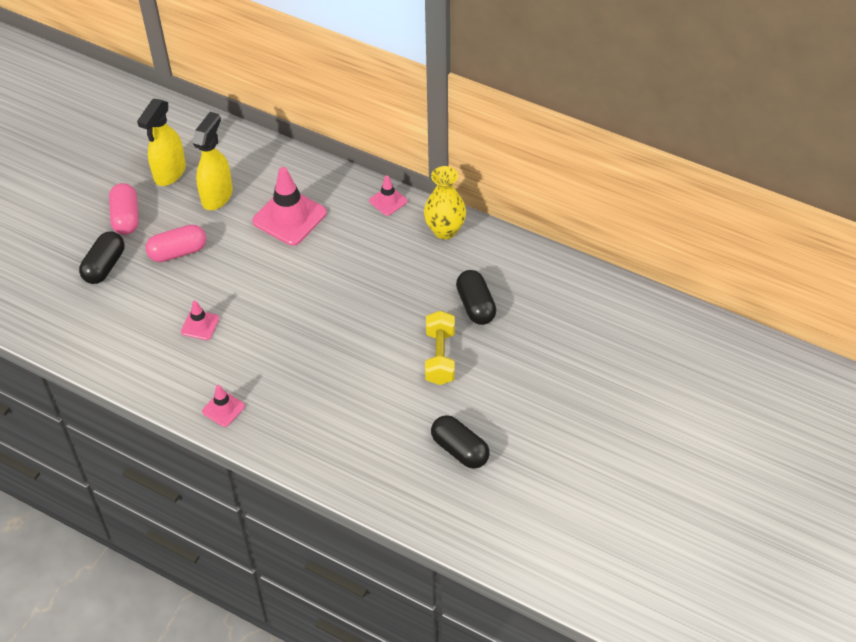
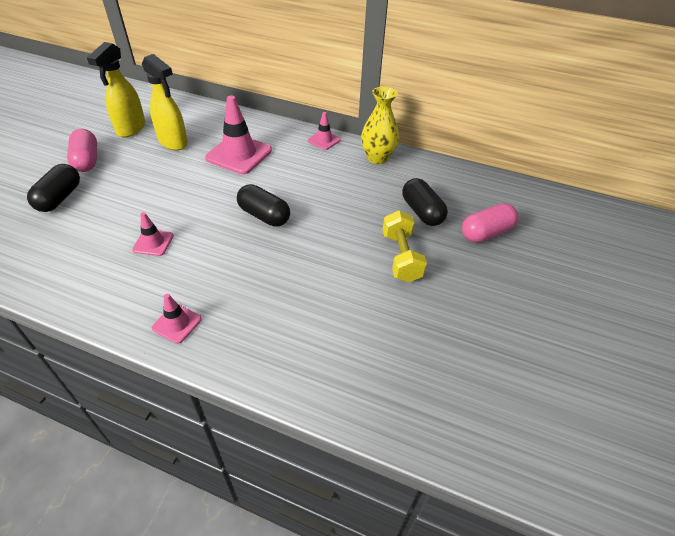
camera: 10 degrees left, 5 degrees down
(178, 252) = (134, 183): pink capsule -> pink capsule (486, 233)
(217, 196) = (173, 142): yellow spray bottle -> yellow spray bottle turned 120 degrees clockwise
(459, 450) = (448, 348): black capsule -> black capsule (264, 215)

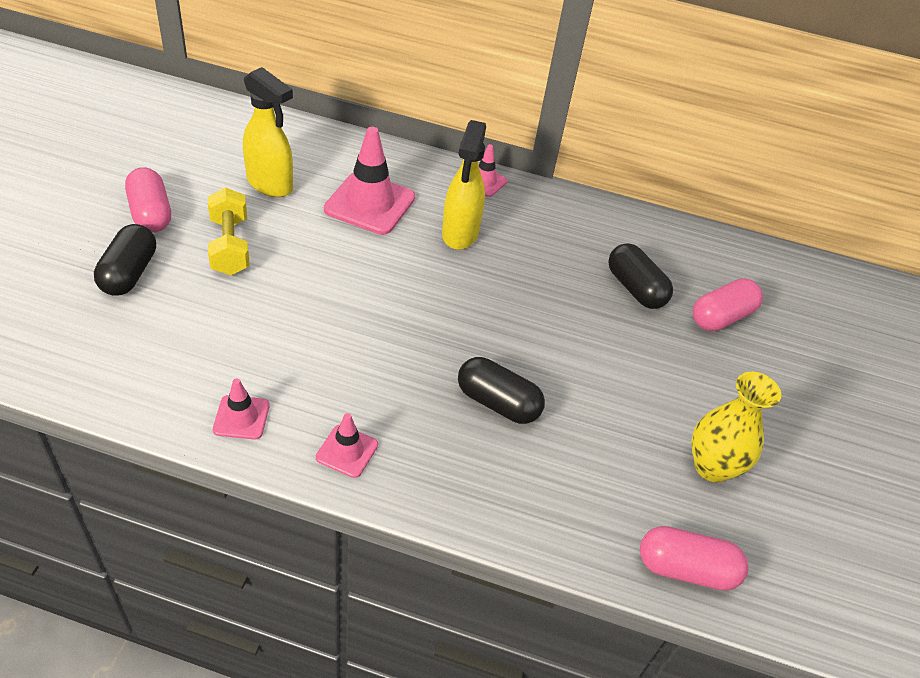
camera: 10 degrees left, 0 degrees up
(131, 129) = (201, 162): yellow spray bottle -> yellow spray bottle (460, 234)
(153, 243) = (284, 339): pink traffic cone -> pink traffic cone (241, 417)
(264, 215) = (426, 297): black capsule -> black capsule (497, 403)
(377, 158) = (563, 209): yellow vase -> yellow vase (712, 466)
(401, 257) = (618, 352): yellow dumbbell -> yellow dumbbell (230, 246)
(428, 427) = (686, 569): none -> pink capsule

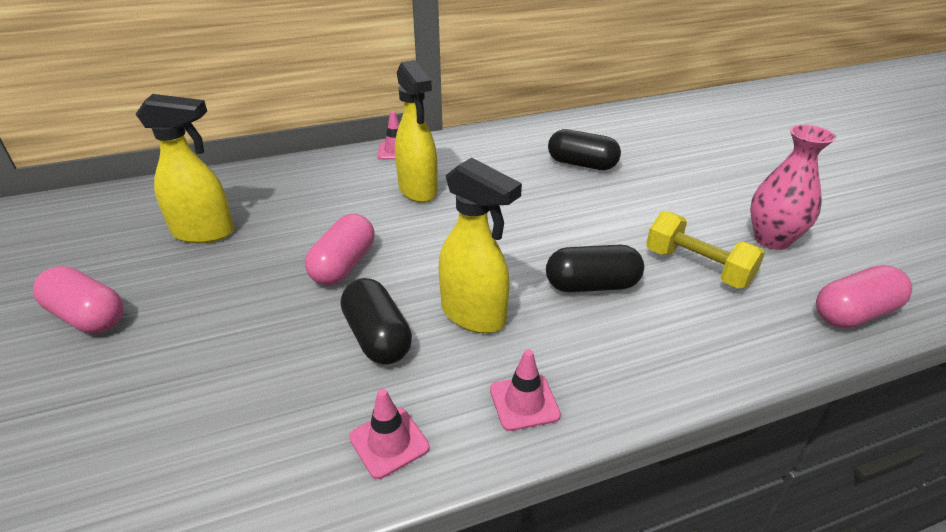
camera: 30 degrees left, 10 degrees down
(129, 273) = (112, 384): black capsule -> black capsule (377, 337)
(230, 246) = (212, 299): yellow dumbbell -> yellow dumbbell (697, 267)
(370, 203) = (318, 205): pink traffic cone -> none
(383, 369) = (474, 315): none -> yellow spray bottle
(712, 466) = (772, 240): yellow vase -> pink vase
(721, 317) = (652, 154): pink capsule -> pink capsule (343, 265)

